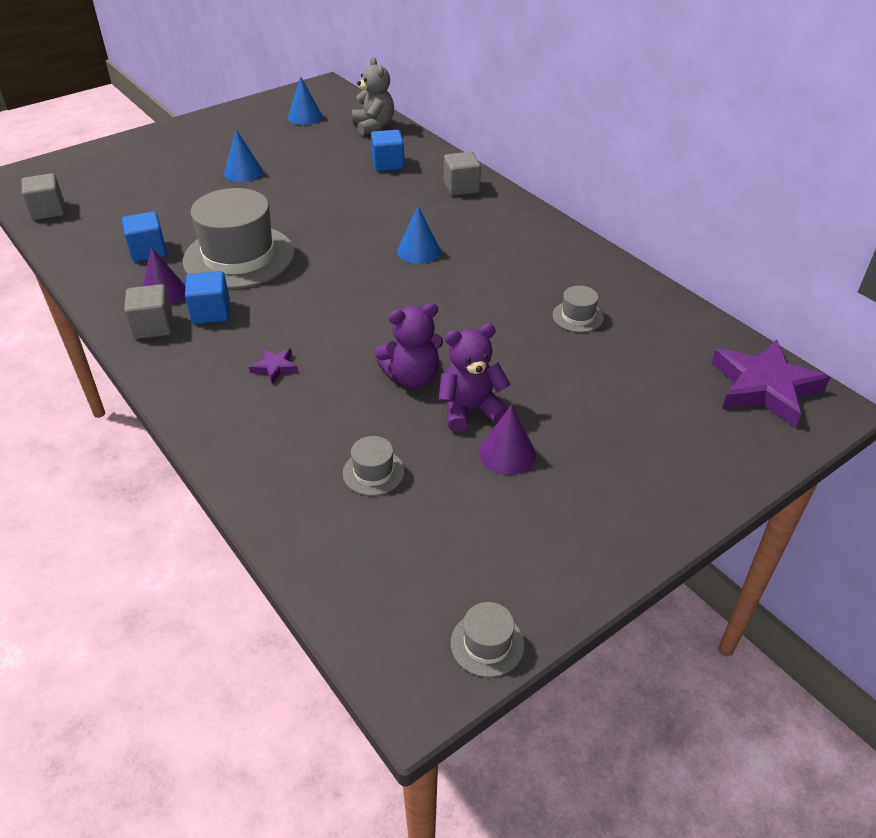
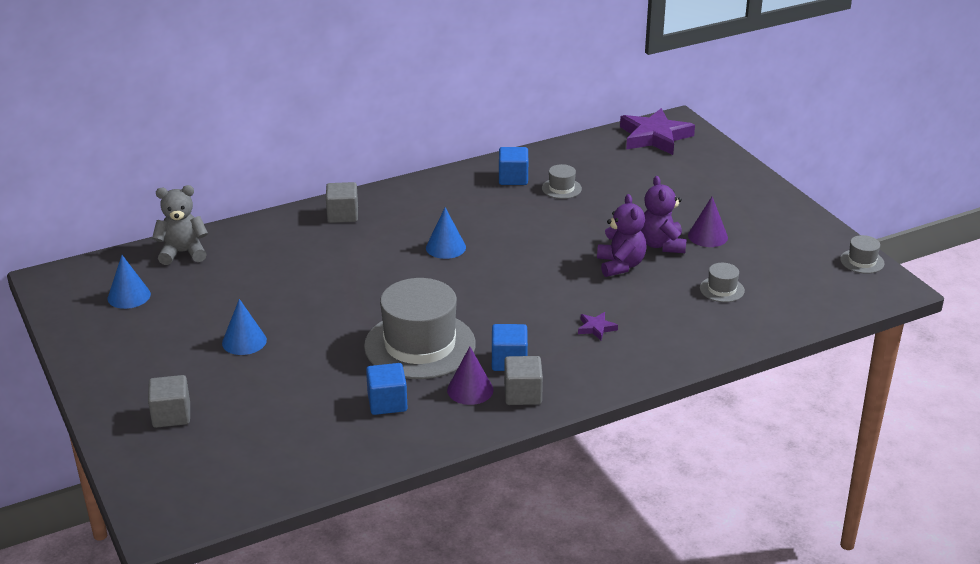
camera: 80 degrees left, 10 degrees down
(48, 211) = (267, 483): grey cube -> grey cube (171, 415)
(388, 164) = (274, 250): blue cube -> blue cube (513, 178)

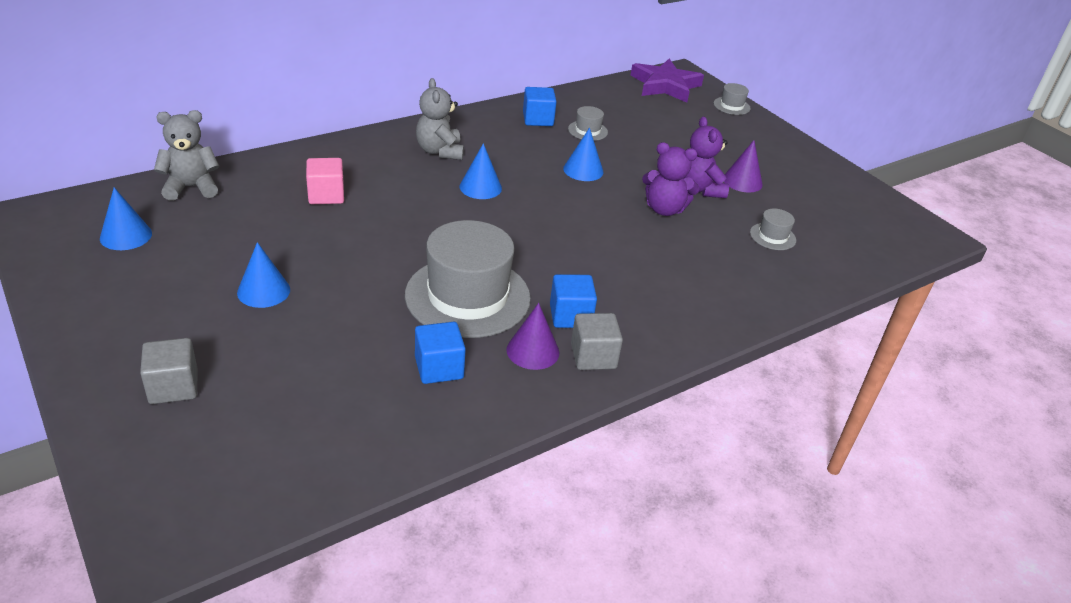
camera: 10 degrees left, 5 degrees up
(302, 258) = (326, 195): none -> pink cube
(343, 215) = (367, 151): grey cube -> none
(411, 213) = (440, 151): none -> grey teddy bear
(548, 228) = (583, 170): none -> blue cone
(596, 328) = (656, 277): purple star -> none
(620, 265) = (664, 209): purple teddy bear -> purple teddy bear turned 120 degrees clockwise
(862, 261) = (897, 209): grey hat -> grey hat (731, 106)

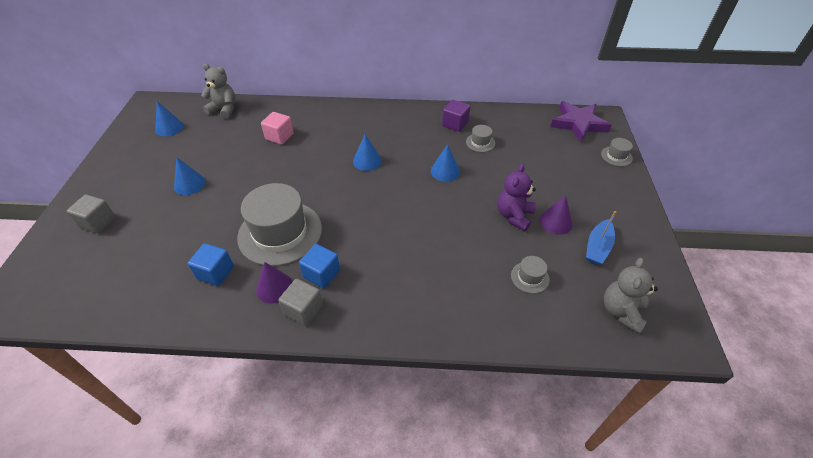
camera: 40 degrees right, 10 degrees up
(440, 151) = (370, 128): grey teddy bear -> grey teddy bear (621, 311)
(538, 119) = (455, 124): blue cube -> purple cube
(664, 209) = (469, 222): purple teddy bear -> none
(800, 190) = (597, 247): none -> blue boat

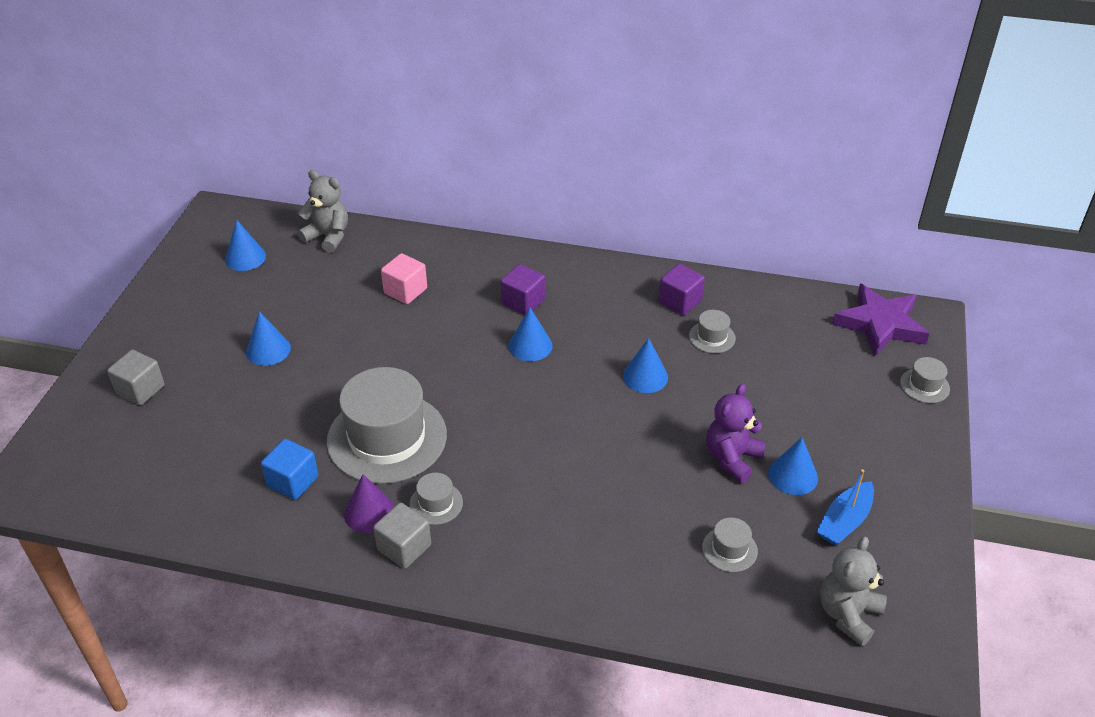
camera: 10 degrees right, 5 degrees down
(322, 274) = (436, 503): blue cube -> grey hat
(357, 135) = (523, 302): none -> purple cube
(555, 222) = (793, 475): purple cone -> blue cone

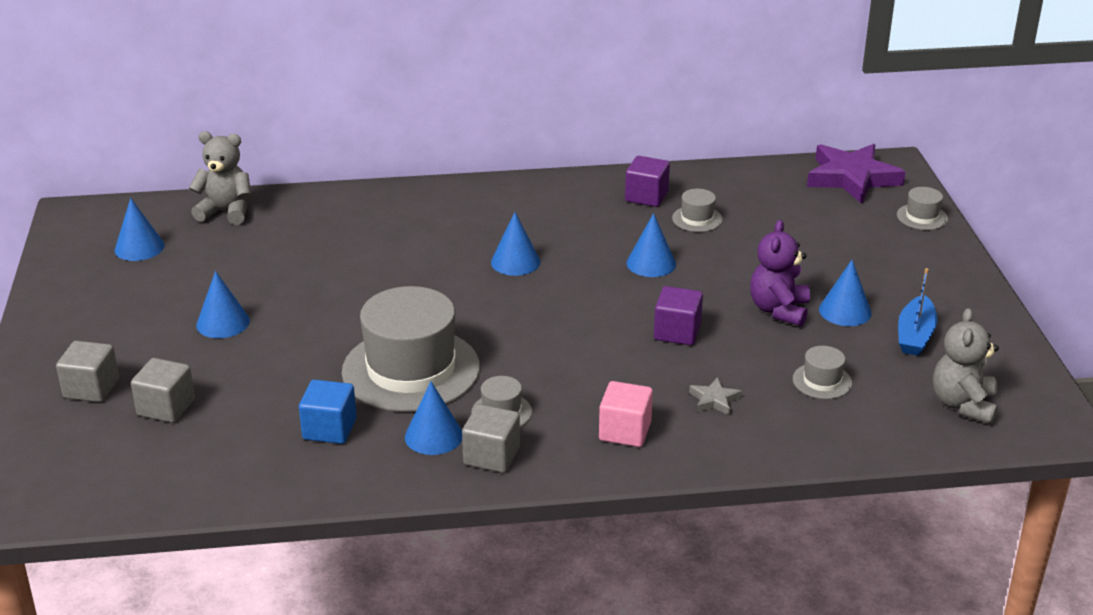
camera: 20 degrees left, 10 degrees down
(184, 424) = (166, 407): none -> grey cube
(369, 512) = (433, 436): purple cone -> blue cone
(405, 291) = (347, 242): pink cube -> pink cube (625, 431)
(523, 302) = (483, 227): purple cube -> purple cube (677, 332)
(622, 542) = (714, 400): none -> grey star

